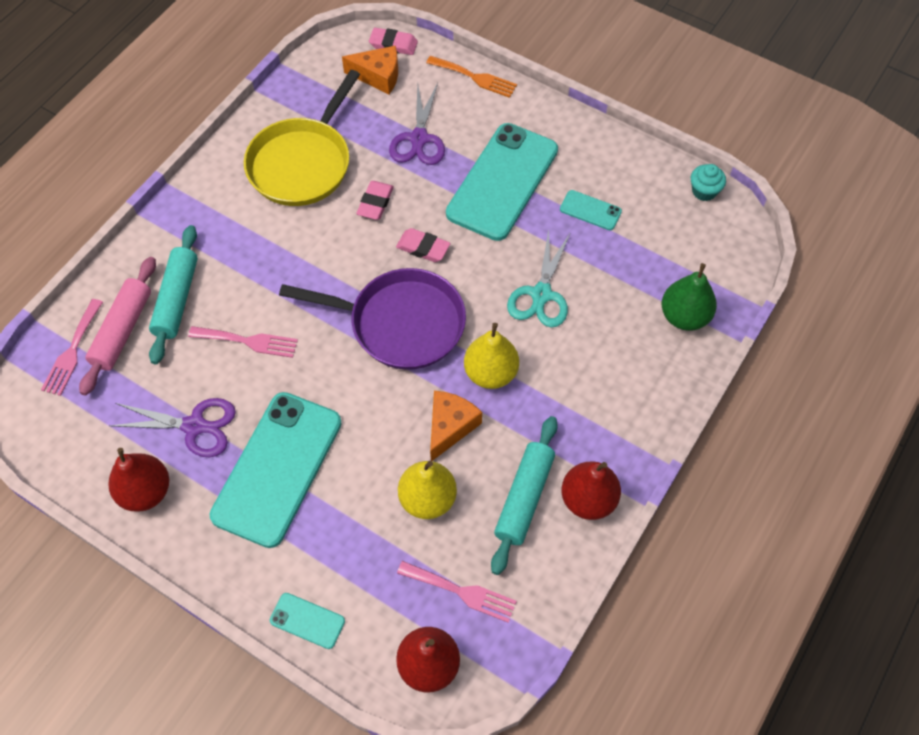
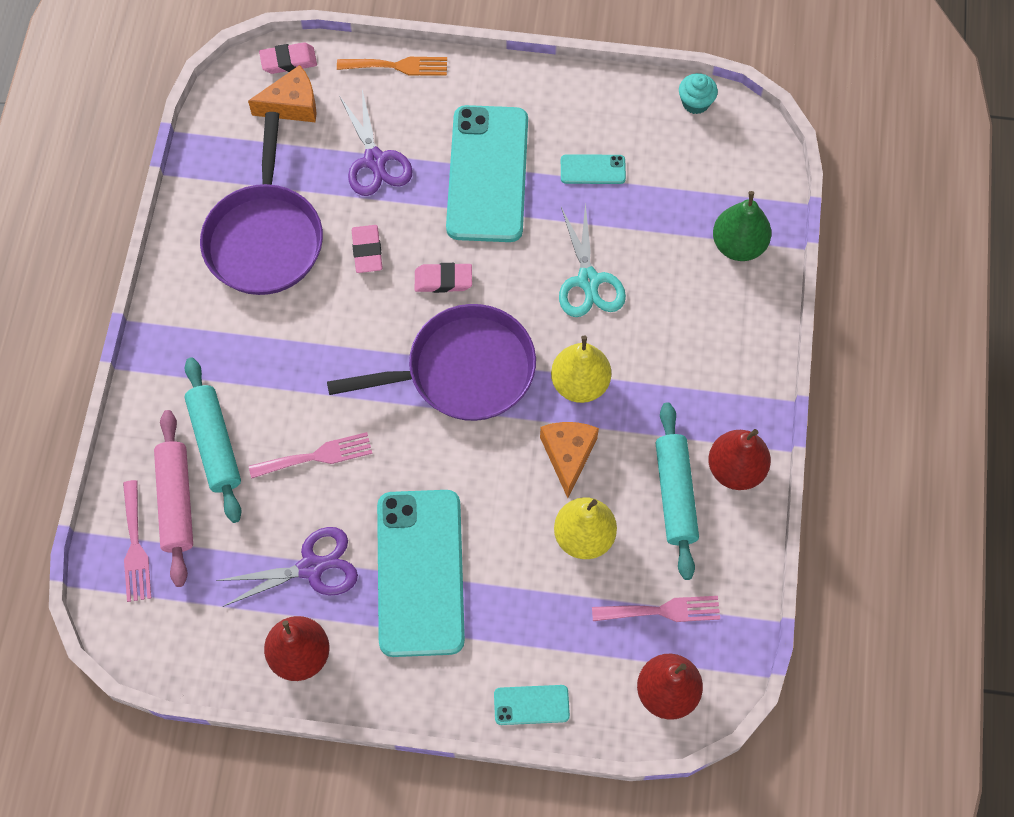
camera: 25 degrees left, 5 degrees up
(302, 163) = (264, 238): yellow pan -> purple pan

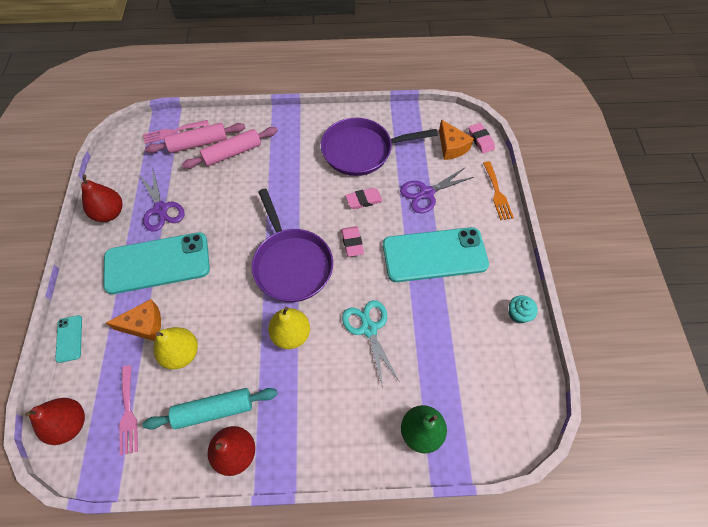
camera: 80 degrees right, 5 degrees down
(215, 444) = (232, 153): turquoise rolling pin -> pink rolling pin
(316, 456) = (228, 199): pink fork -> none
(568, 455) = (238, 335): orange cheese -> orange cheese (144, 325)
(588, 281) = (369, 328): turquoise scissors -> turquoise scissors turned 90 degrees clockwise
(593, 169) = (456, 318): turquoise phone -> none
(695, 102) = (535, 383): turquoise cupcake -> turquoise cupcake (518, 314)

